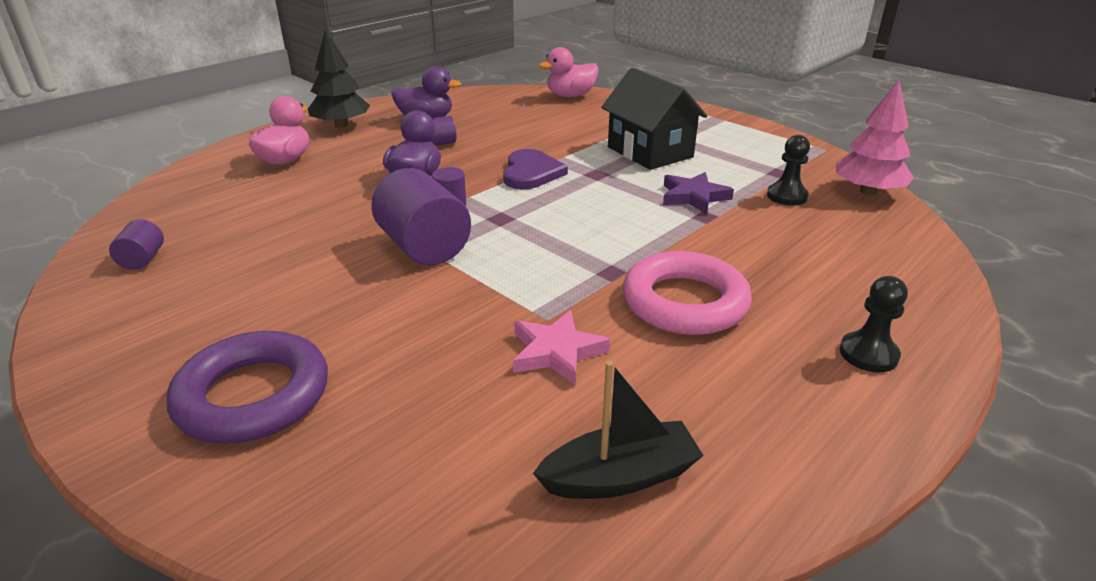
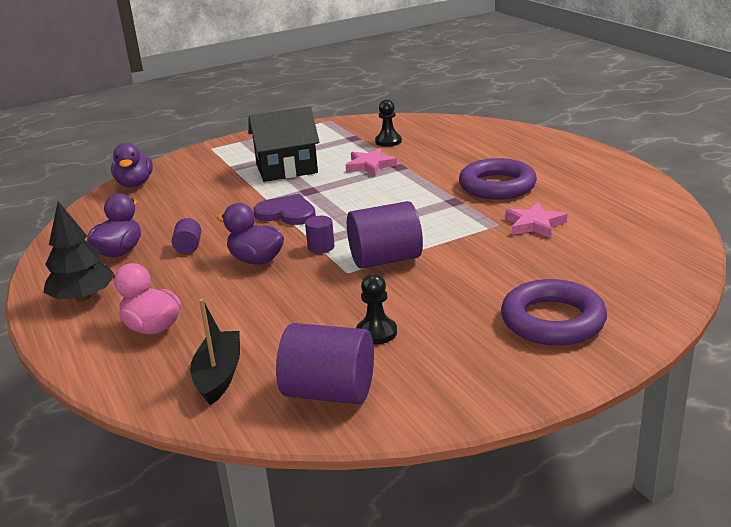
camera: 70 degrees left, 5 degrees down
(143, 259) = (329, 392): purple cylinder -> purple cylinder, size x2.04
(570, 96) = (135, 184): pink duck -> purple duck
(620, 477) = (638, 219): black boat -> black boat (219, 375)
(684, 302) = (497, 186): pink ring -> purple ring
(694, 197) = (370, 165): purple star -> pink star
(868, 191) = (397, 121): pink tree -> none
(868, 354) = (559, 154): black pawn -> black pawn (376, 332)

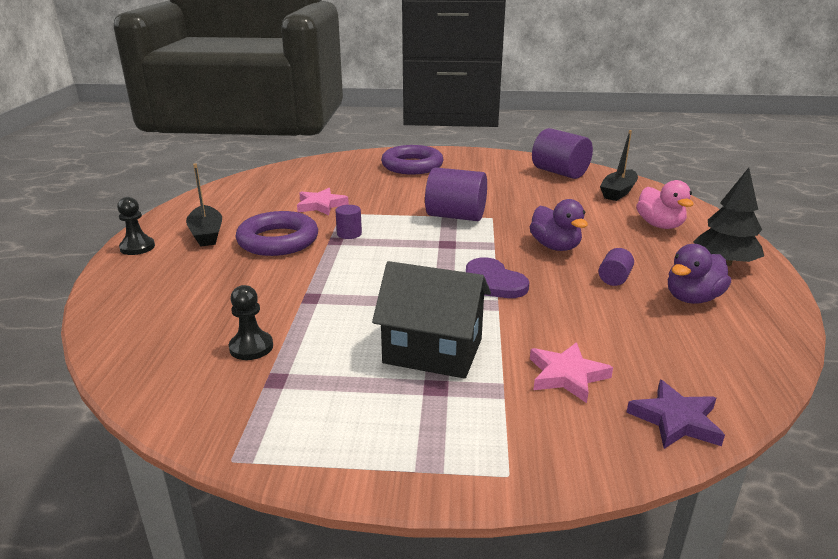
camera: 150 degrees left, 0 degrees up
(135, 184) = (676, 420): purple duck -> purple star
(321, 247) = (492, 239): purple cylinder -> purple cylinder (349, 234)
(370, 165) = (335, 312): pink star -> pink star (566, 375)
(376, 332) = (510, 185): black pawn -> black pawn (137, 247)
(561, 172) = (206, 234): none -> black boat

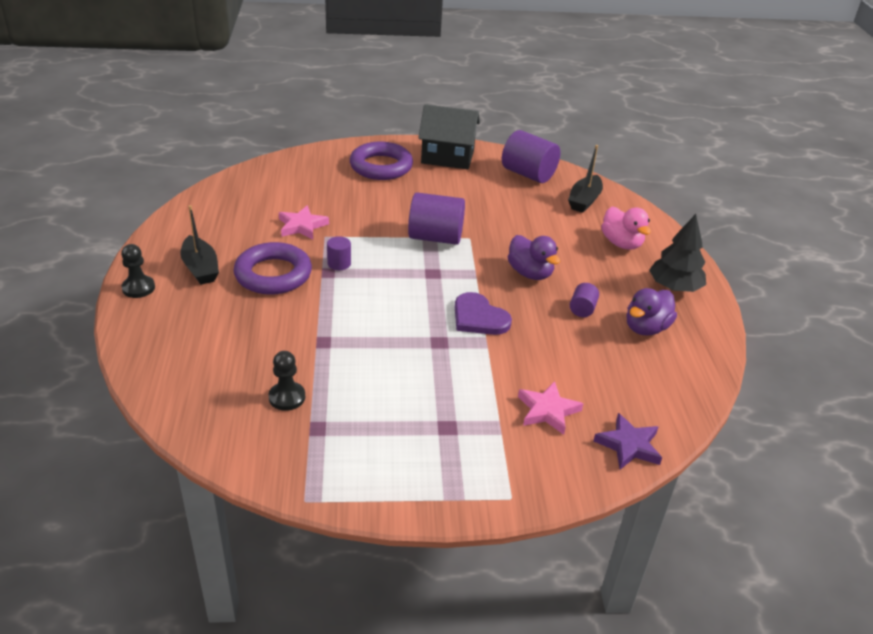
camera: 10 degrees left, 10 degrees up
(433, 351) = (439, 393): black house -> black house (447, 157)

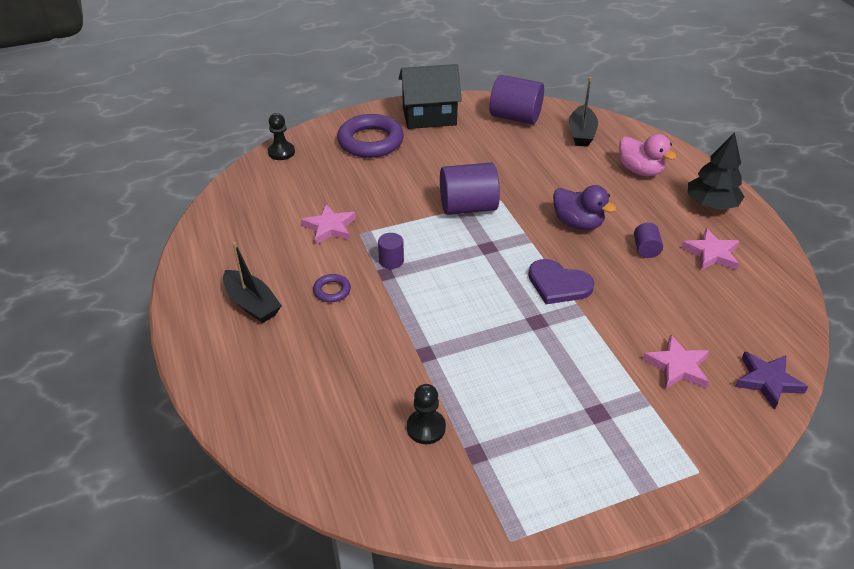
camera: 15 degrees left, 5 degrees up
(138, 288) = (198, 345): black pawn -> black pawn (281, 152)
(273, 274) = (332, 291): purple ring -> purple ring, size x0.45
(646, 328) = (711, 253): purple duck -> pink star

